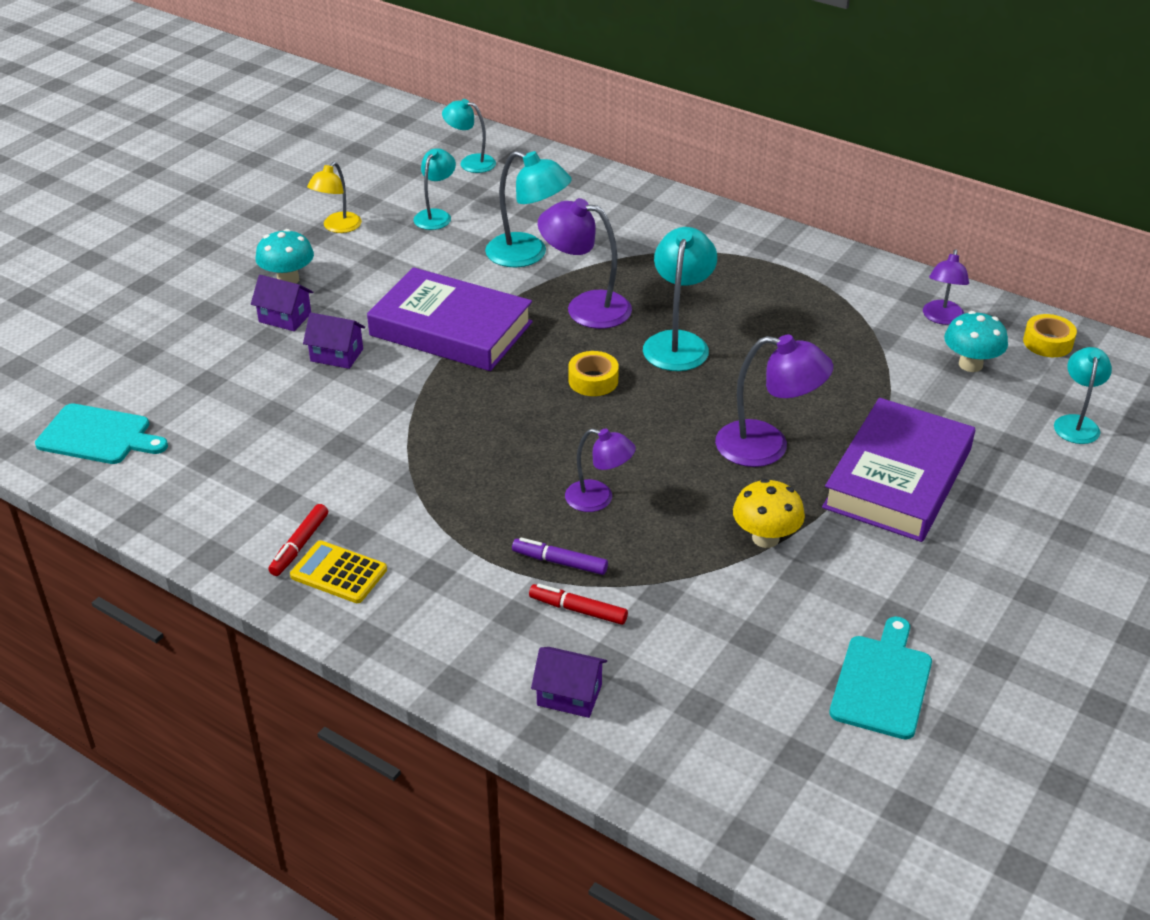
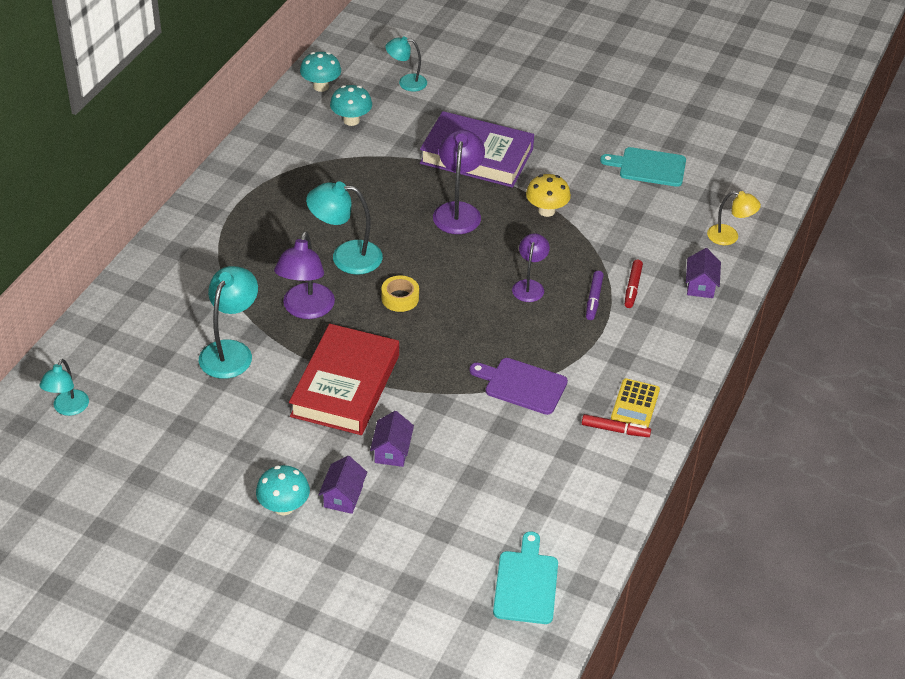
camera: 100 degrees left, 5 degrees up
(337, 227) = (191, 488): yellow lamp -> yellow lamp (729, 237)
(408, 469) = (522, 385): none -> purple cutting board
(436, 215) = (168, 420): turquoise lamp -> none
(451, 329) = (345, 385): purple book -> red book
(941, 318) = (298, 130): purple lamp -> none
(1047, 342) = (321, 86): yellow tape -> turquoise mushroom

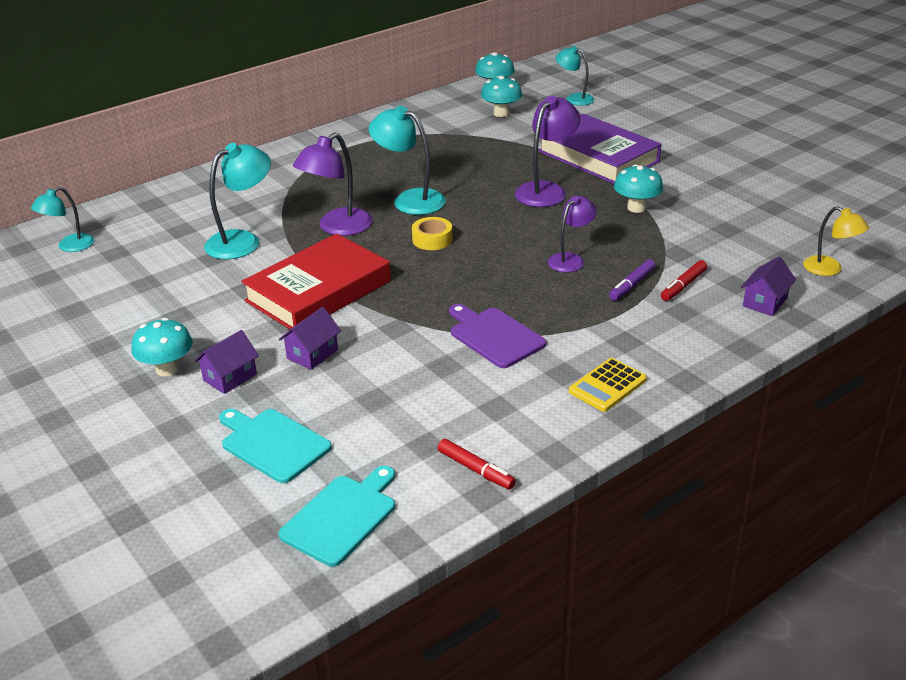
camera: 30 degrees right, 10 degrees down
(546, 211) = (636, 208): yellow mushroom -> turquoise mushroom
(615, 430) = (566, 402): red marker -> red marker (476, 470)
(649, 167) = (774, 197): turquoise cutting board -> turquoise cutting board (272, 444)

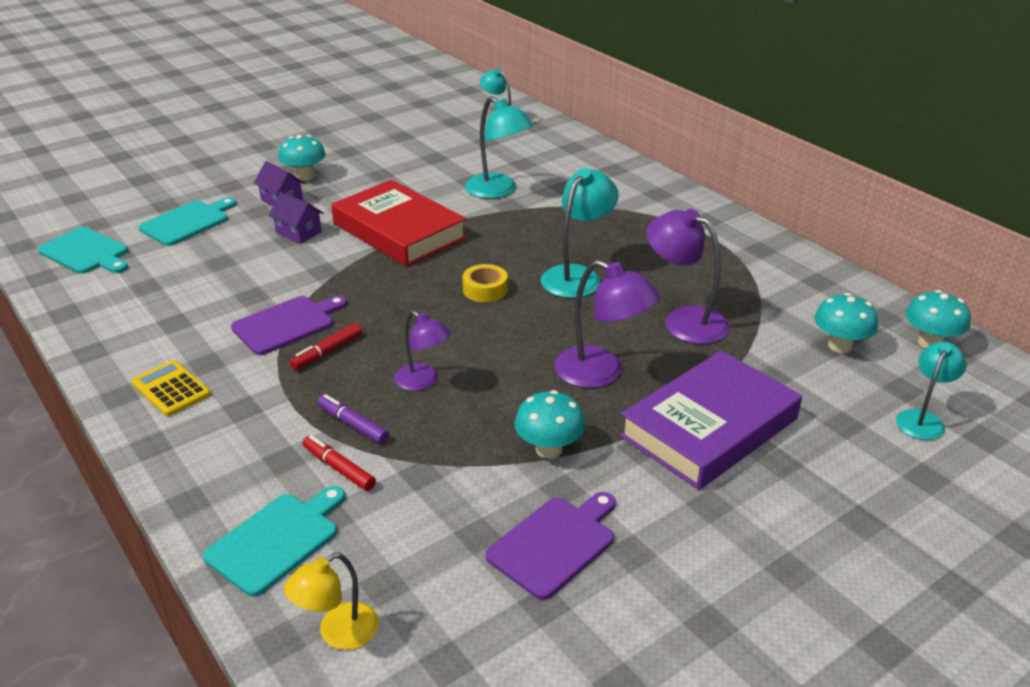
camera: 90 degrees right, 0 degrees up
(337, 228) = (517, 236): purple lamp -> purple lamp (684, 320)
(476, 470) = (98, 309): red marker -> red marker (327, 352)
(723, 204) = (555, 544): none -> purple cutting board
(765, 302) = (276, 540): purple house -> turquoise cutting board

